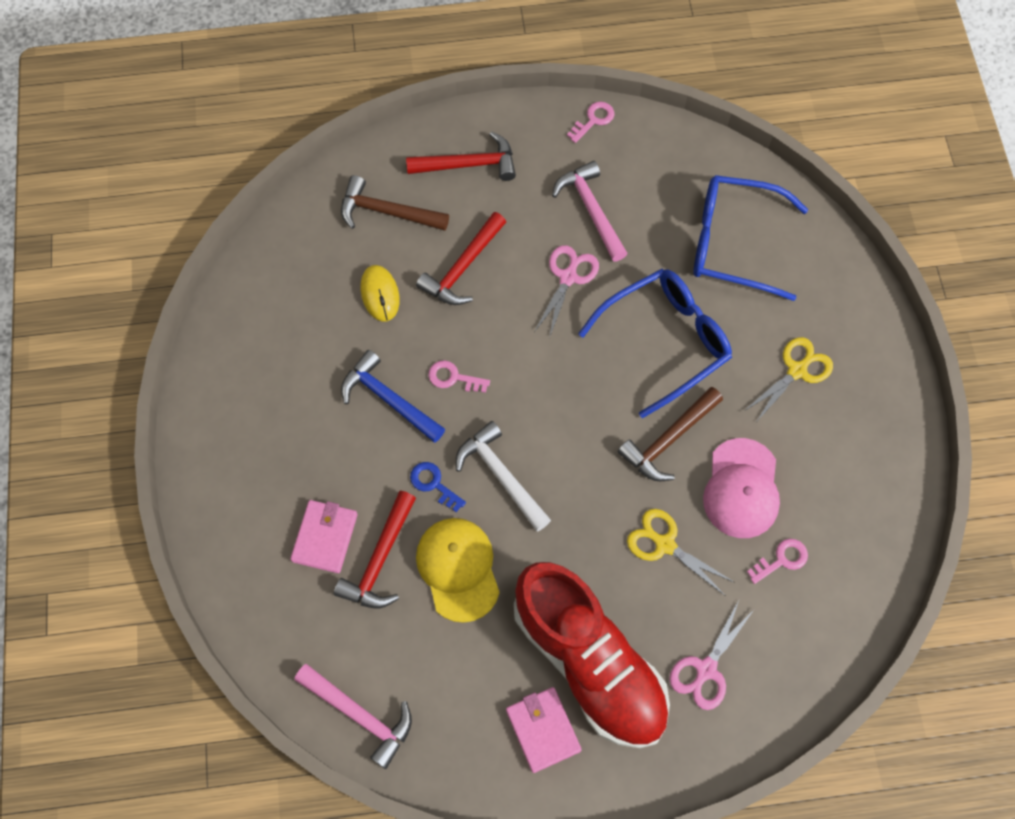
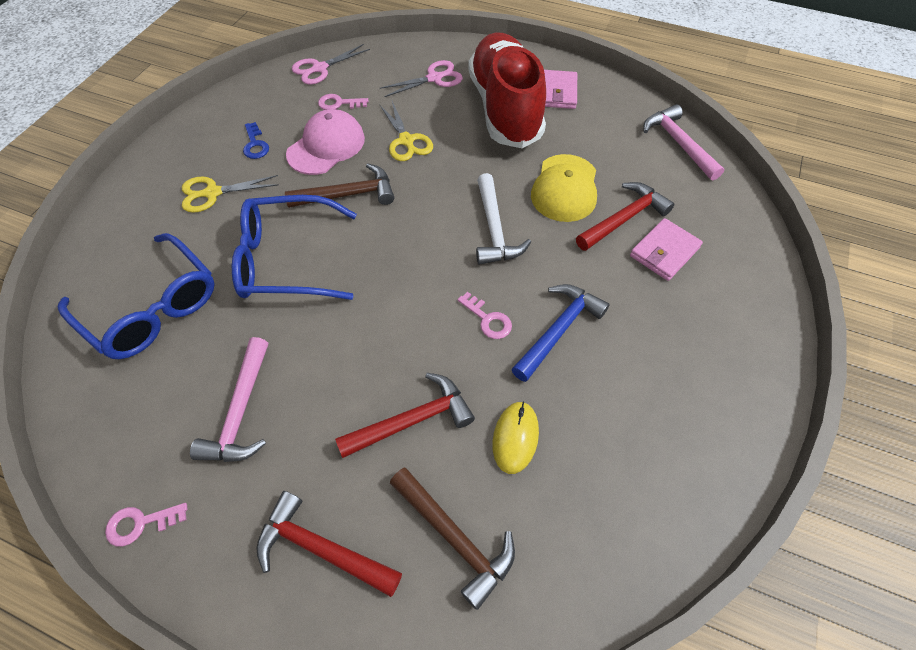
camera: 150 degrees left, 10 degrees down
(388, 399) = (558, 330): blue hammer -> blue hammer turned 120 degrees counterclockwise
(433, 484) = (553, 248): blue key -> blue key (255, 145)
(568, 277) = (320, 355): pink scissors -> pink scissors (320, 68)

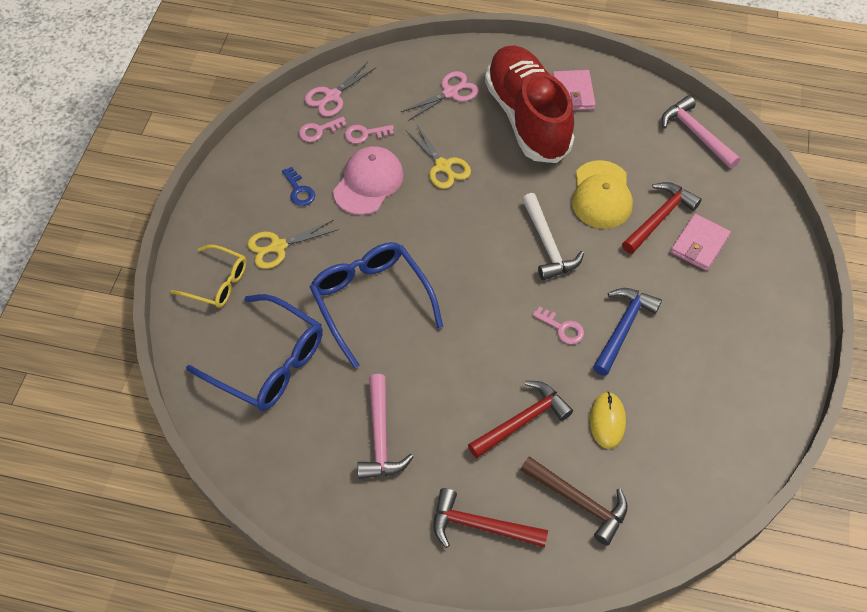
camera: 10 degrees left, 0 degrees up
(137, 219) = (217, 283): none -> yellow glasses
(140, 523) = (333, 532): pink key -> pink key (318, 131)
(286, 260) = (371, 301): blue glasses -> blue glasses turned 75 degrees clockwise
(348, 194) = (406, 230): brown hammer -> none

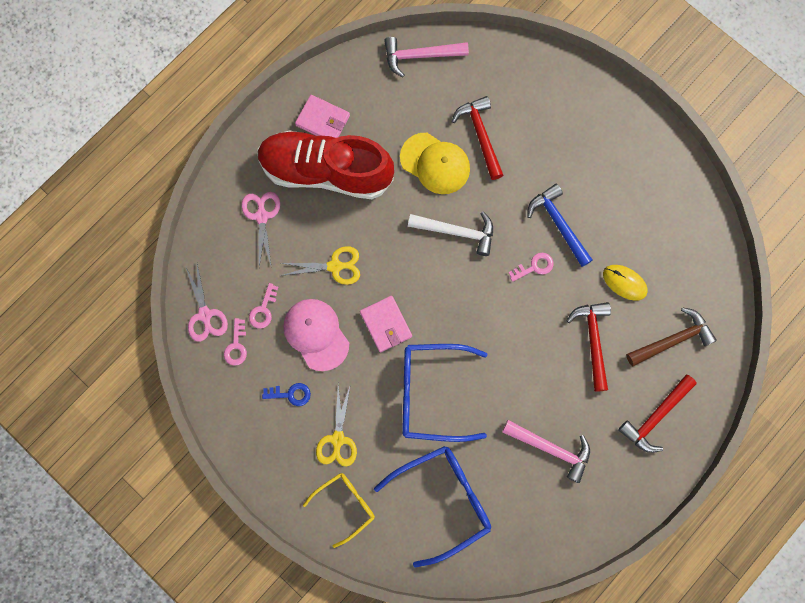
camera: 60 degrees left, 20 degrees up
(699, 244) = (520, 123): pink wallet -> pink wallet (386, 324)

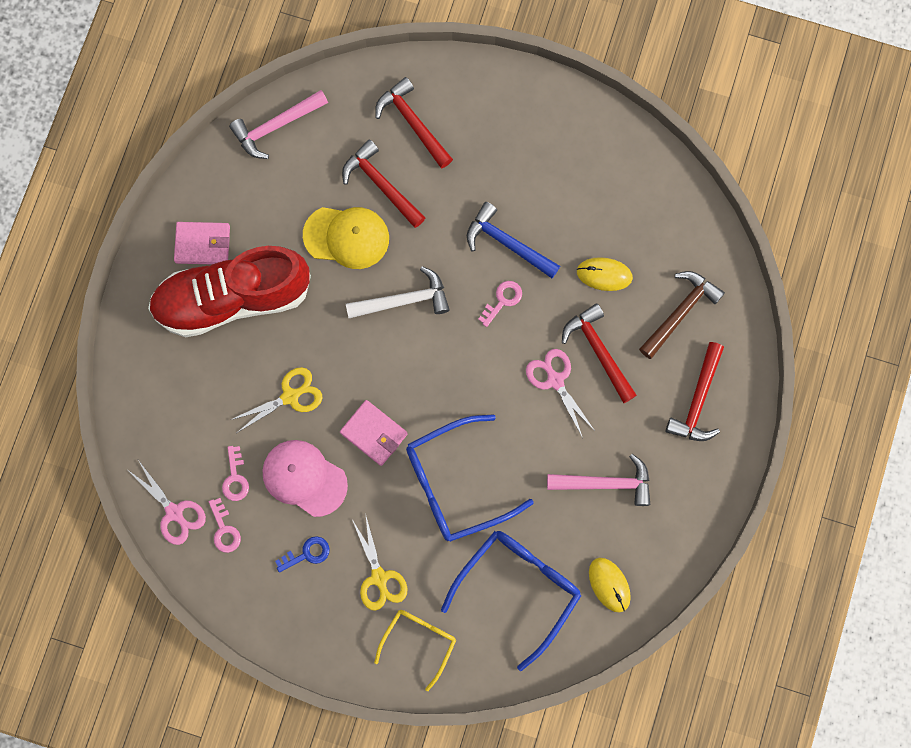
camera: 25 degrees left, 0 degrees up
(262, 216) = (185, 378): pink scissors -> pink scissors (555, 380)
(517, 531) = (609, 584): none -> yellow mouse
(527, 99) = (413, 123): none -> red hammer

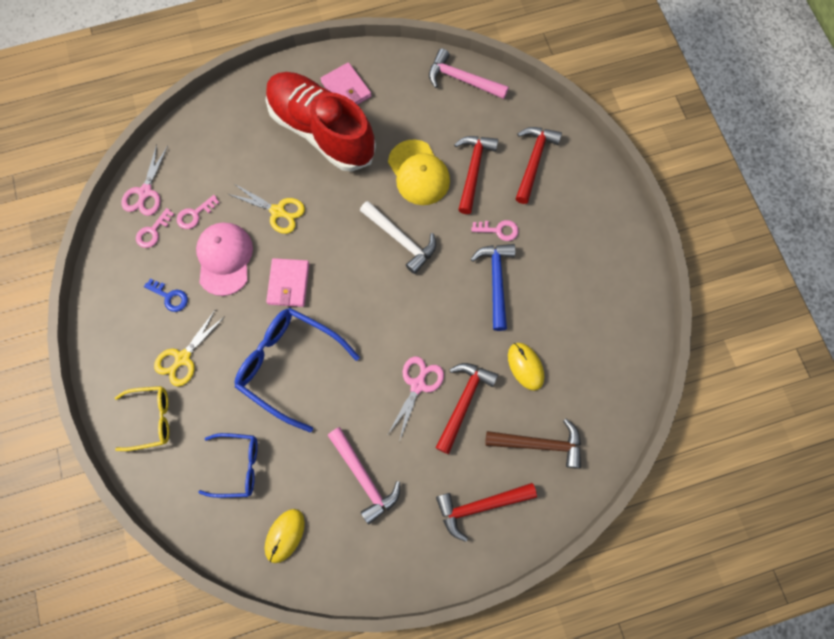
camera: 55 degrees right, 5 degrees down
(503, 300) = (451, 307): pink key -> pink key (499, 230)
(518, 588) = (238, 466): blue glasses -> blue glasses, size x0.60

